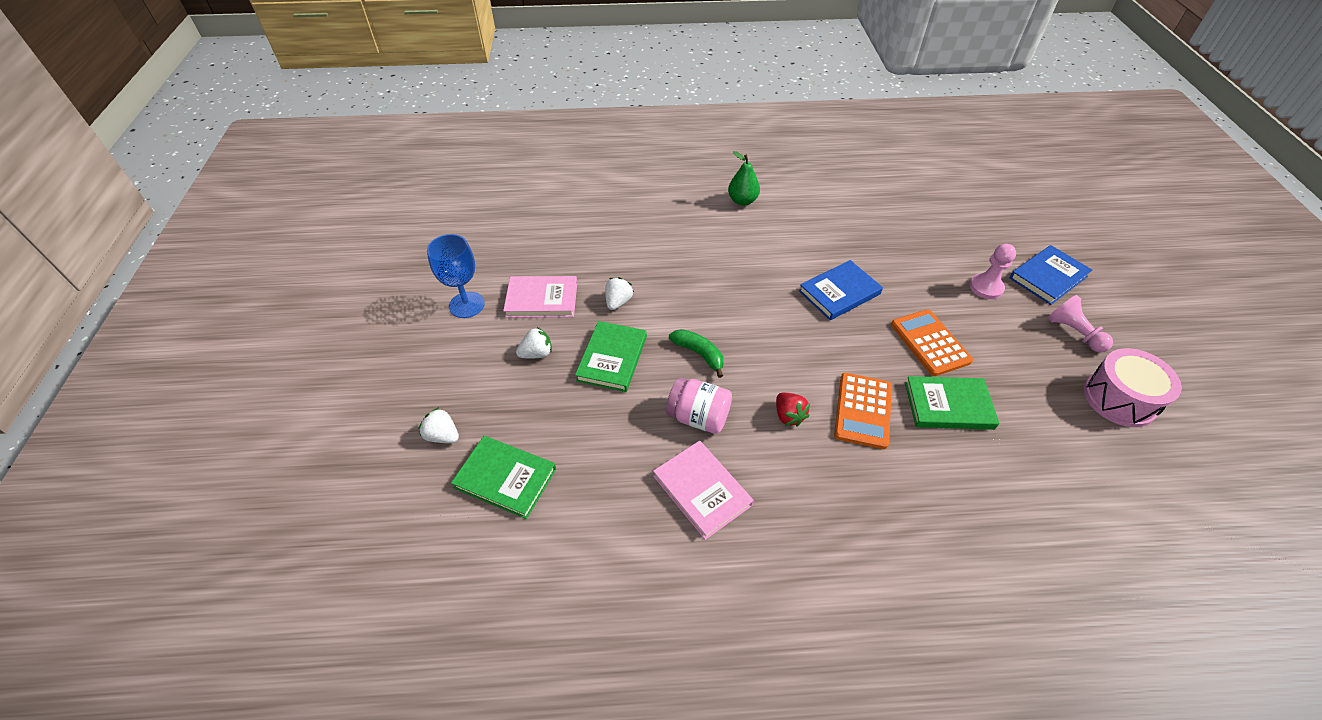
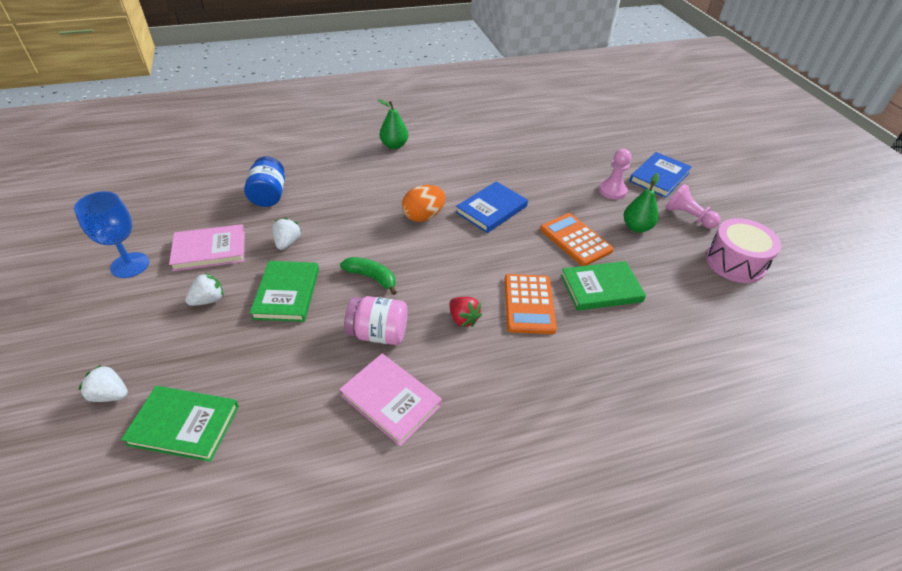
camera: 15 degrees left, 5 degrees down
(604, 245) = (269, 195): none -> blue jar
(763, 291) = (423, 216): none -> orange egg
(1006, 337) = (636, 227): none -> green pear

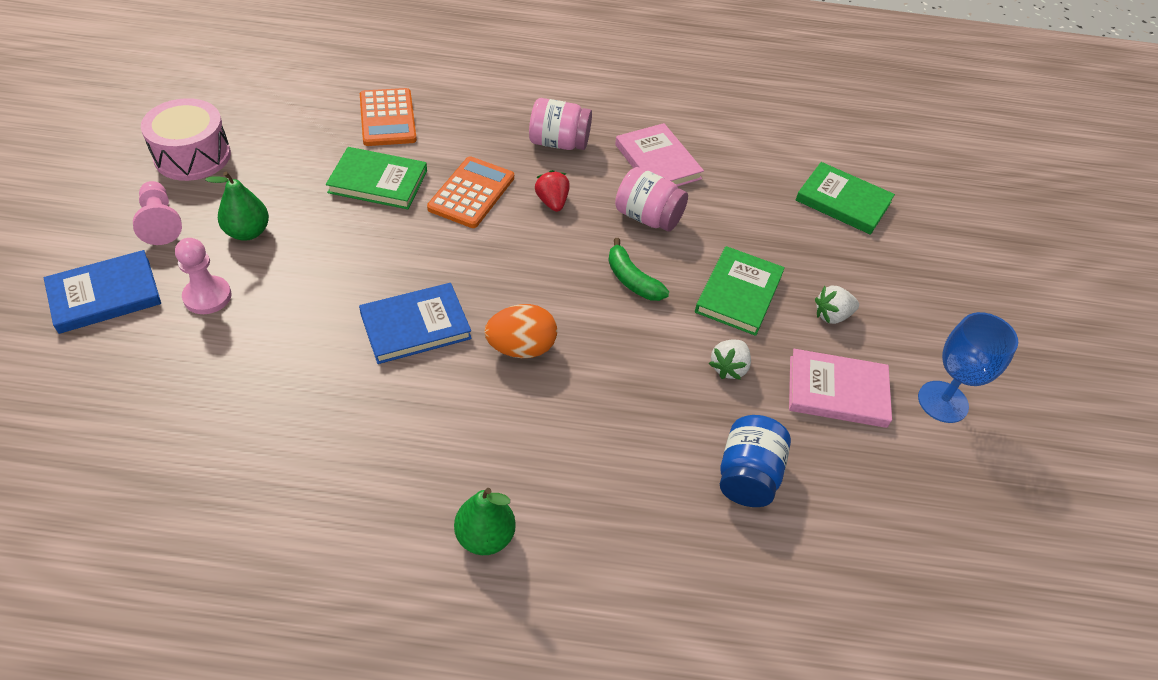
camera: 160 degrees left, 5 degrees up
(110, 394) = (917, 247): white strawberry -> none
(494, 384) = (558, 143): none -> pink jar
(575, 240) = (345, 243): orange calculator -> orange calculator (387, 118)

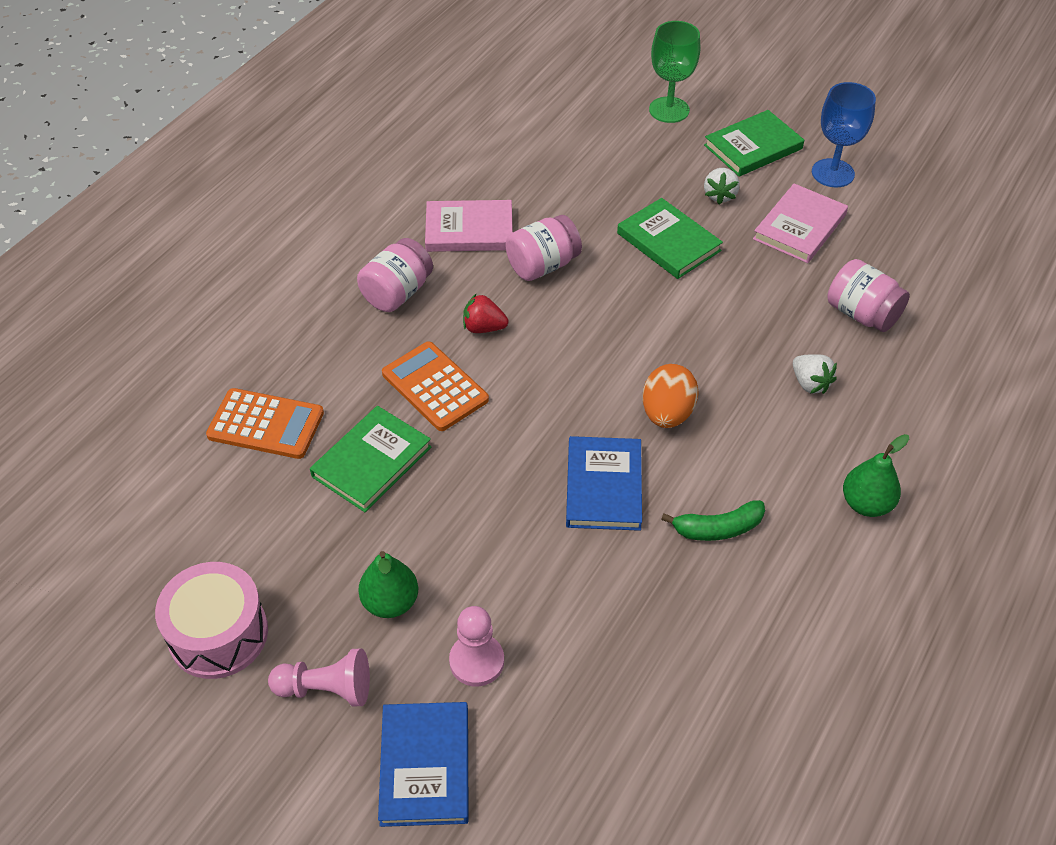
camera: 60 degrees left, 0 degrees up
(632, 280) = (618, 306): green banana -> green banana (717, 528)
(729, 368) = (749, 282): white strawberry -> white strawberry (810, 383)
(747, 475) = (861, 314): blue jar -> pink jar
(843, 201) = (591, 130): green book -> green book (753, 147)
(921, 247) = (669, 110): none -> green goblet

